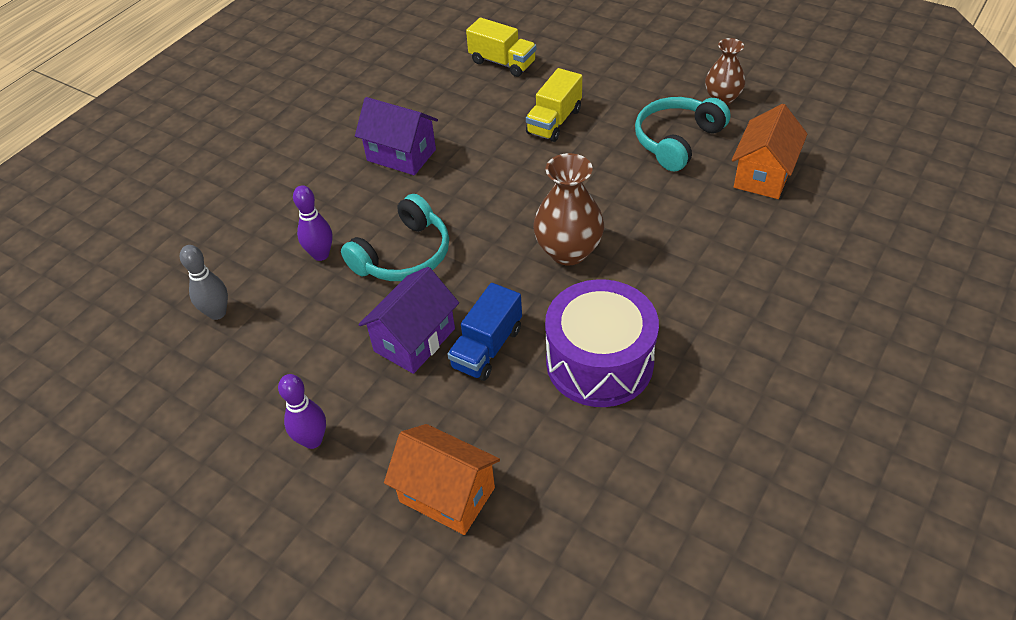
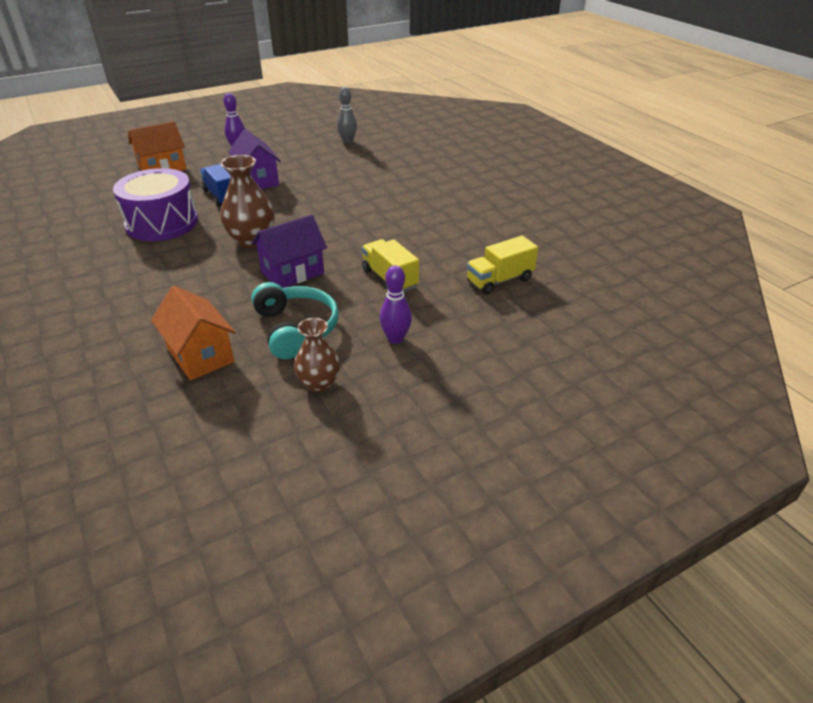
camera: 115 degrees right, 10 degrees down
(321, 254) = (356, 170): purple bowling pin -> purple bowling pin (396, 338)
(401, 155) = (419, 210): purple house -> purple house (292, 273)
(404, 255) = (323, 191): turquoise headphones -> none

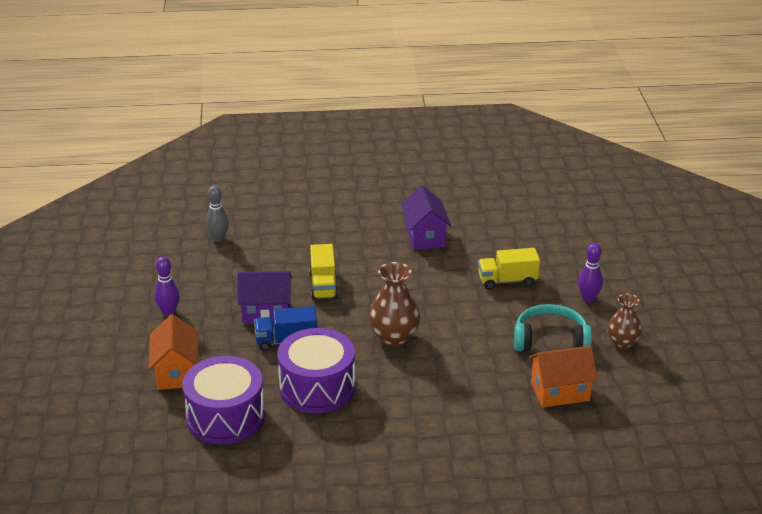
camera: 65 degrees left, 5 degrees down
(111, 197) = (225, 417): none -> purple drum
(292, 273) = (467, 326): purple house -> purple house (425, 236)
(499, 280) = (541, 233): yellow truck -> yellow truck (323, 285)

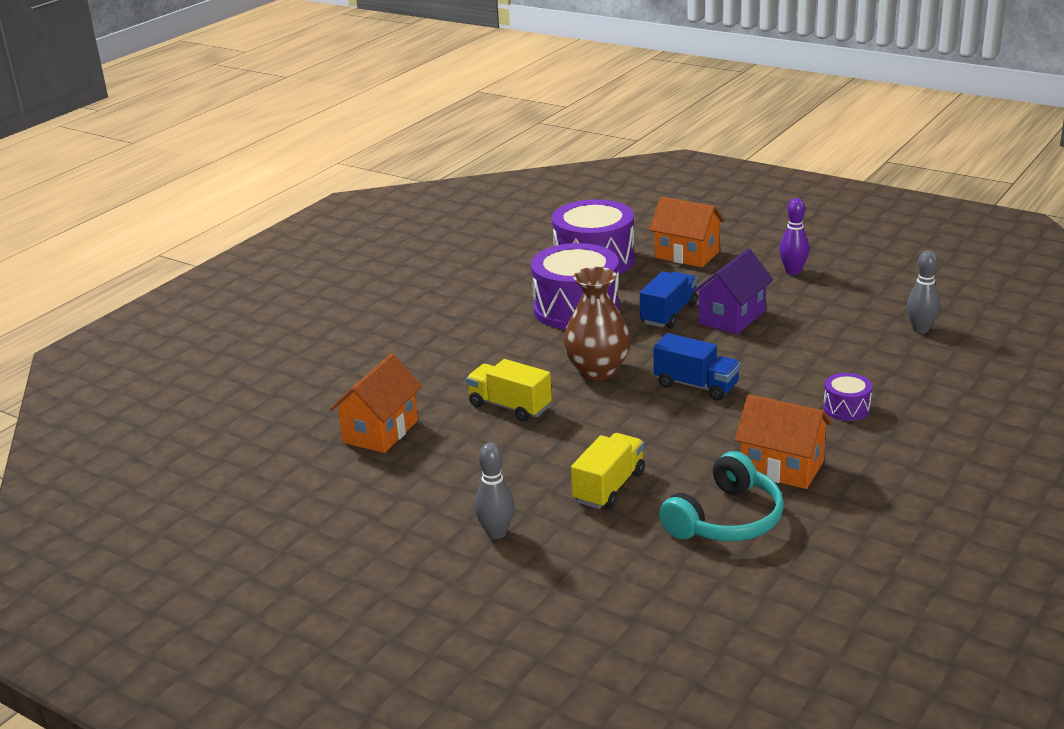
camera: 130 degrees right, 5 degrees down
(323, 285) = (747, 362): yellow truck -> yellow truck (510, 406)
(343, 236) = (846, 408): none -> purple drum
(371, 293) = (696, 385): none -> blue truck
(425, 236) = (781, 467): purple house -> orange house
(550, 340) = (462, 465): turquoise headphones -> turquoise headphones (726, 519)
(588, 298) = (496, 533): purple bowling pin -> grey bowling pin
(622, 343) = (388, 513): brown vase -> none

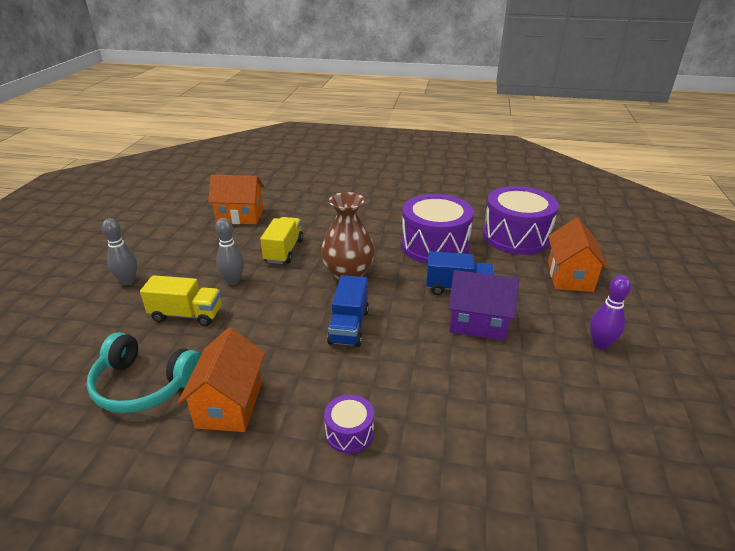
camera: 65 degrees right, 5 degrees up
(920, 329) = (557, 471): grey bowling pin -> grey bowling pin (233, 281)

